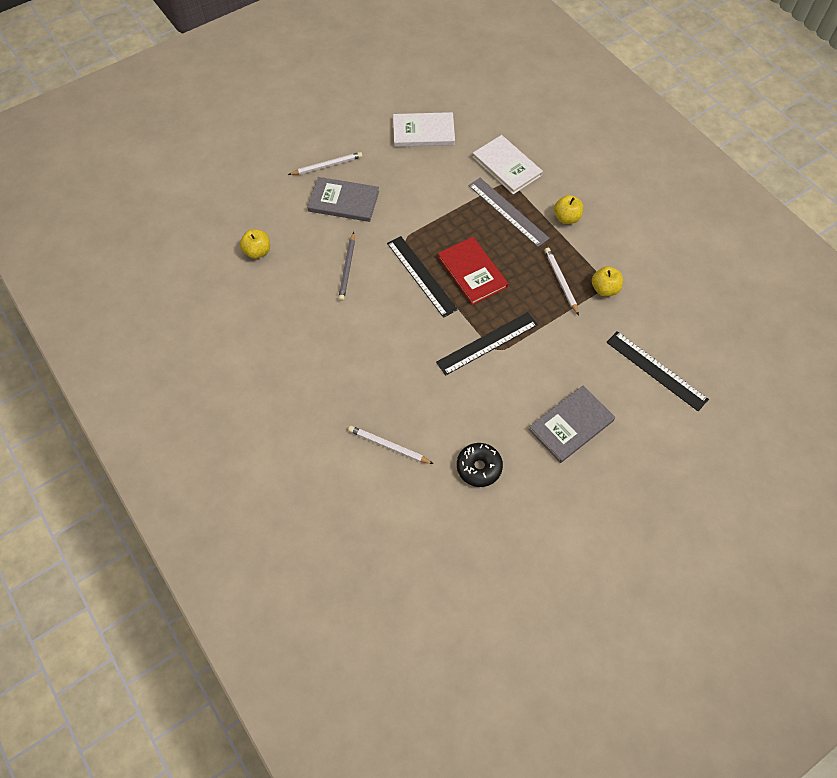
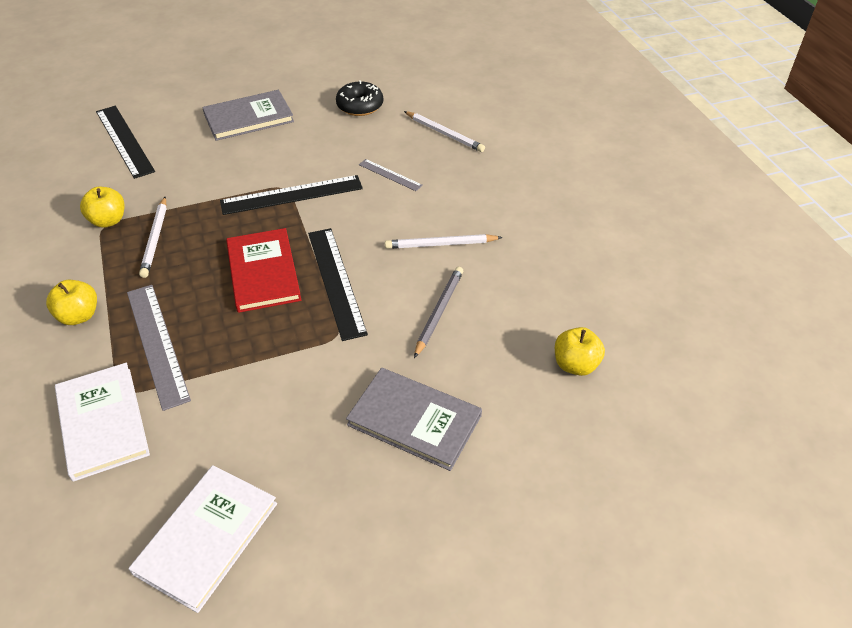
camera: 165 degrees left, 15 degrees down
(327, 166) = (426, 502): white pencil -> white pencil (441, 244)
(419, 383) = (390, 175): none -> grey ruler
(423, 132) = (206, 538): white book -> white book turned 75 degrees counterclockwise

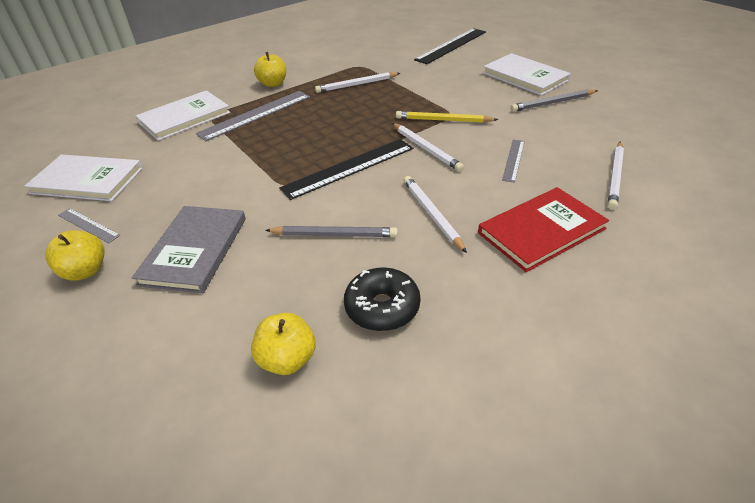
camera: 75 degrees right, 5 degrees down
(108, 221) = (365, 65): yellow apple -> yellow apple (85, 271)
(248, 118) = (525, 77): grey book -> white book
(263, 272) = (343, 133): red book -> red book (541, 231)
(292, 195) = (443, 120): black ruler -> yellow pencil
(313, 121) = (552, 103): none -> grey pencil
(317, 526) = (88, 225): none -> grey ruler
(336, 221) = (426, 149): none -> white pencil
(360, 106) = (602, 119): black donut -> black donut (382, 307)

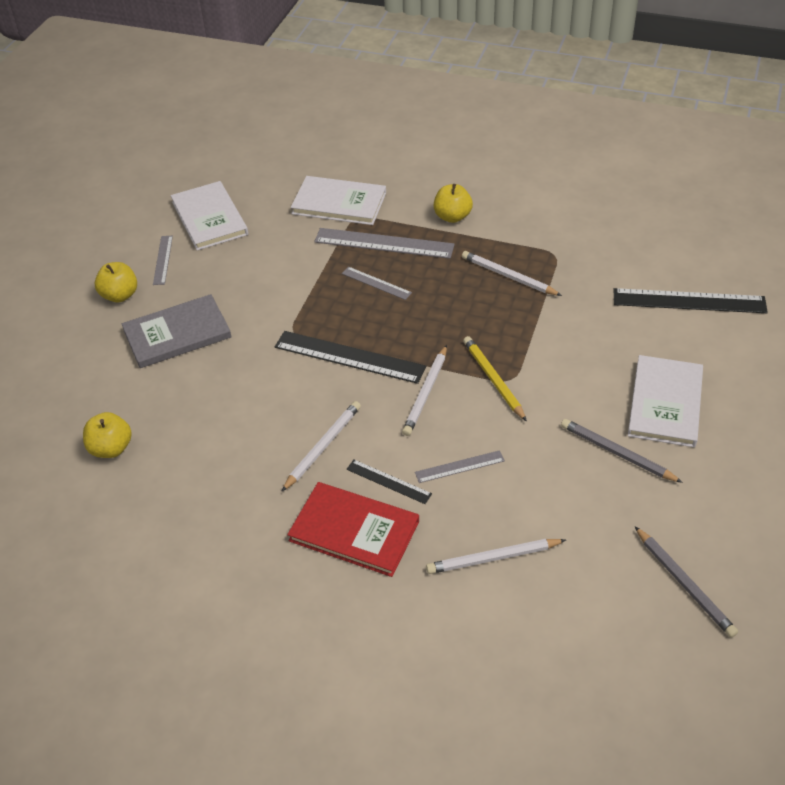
camera: 55 degrees right, 5 degrees up
(289, 131) = (376, 283): none -> grey ruler
(334, 235) = (250, 400): grey pencil -> grey pencil (684, 583)
(382, 307) = (190, 471): black donut -> none
(501, 195) = (388, 481): none -> black ruler

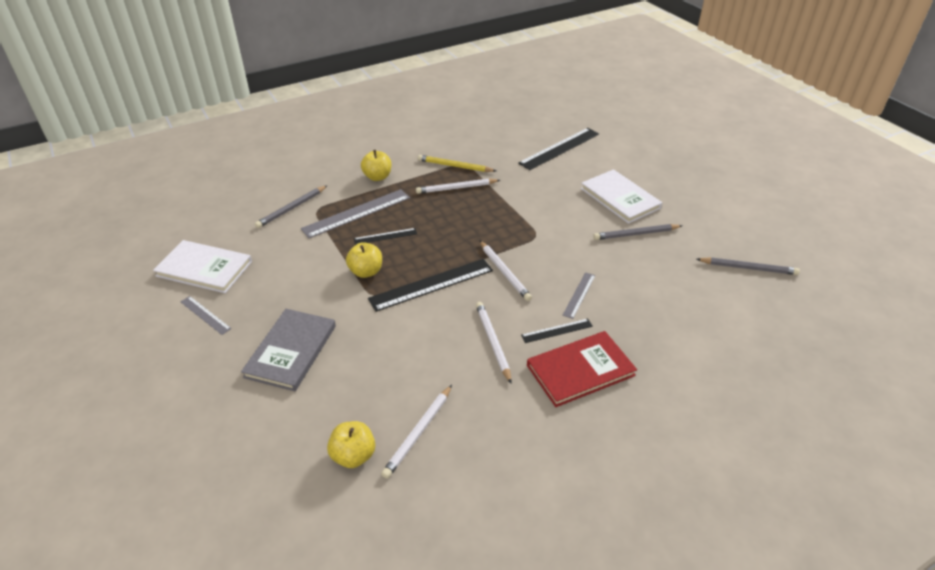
camera: 50 degrees left, 5 degrees down
(120, 295) = (203, 359): yellow apple -> yellow apple (366, 272)
(339, 203) = (292, 208): white book -> grey pencil
(376, 283) = (385, 236): grey ruler -> black ruler
(493, 379) = (528, 241): yellow pencil -> yellow pencil (455, 166)
(493, 558) = (663, 324): white pencil -> white pencil (418, 432)

